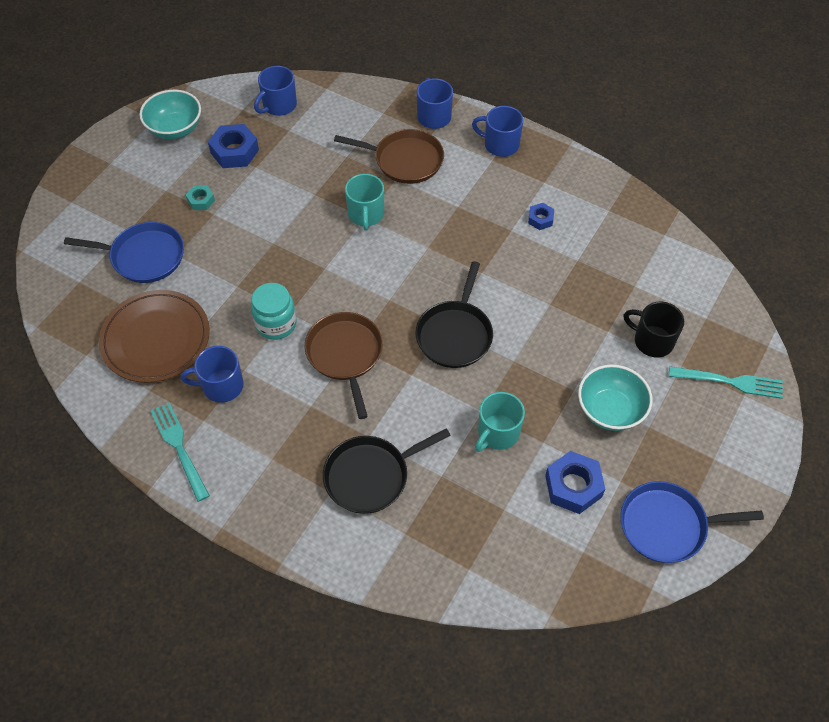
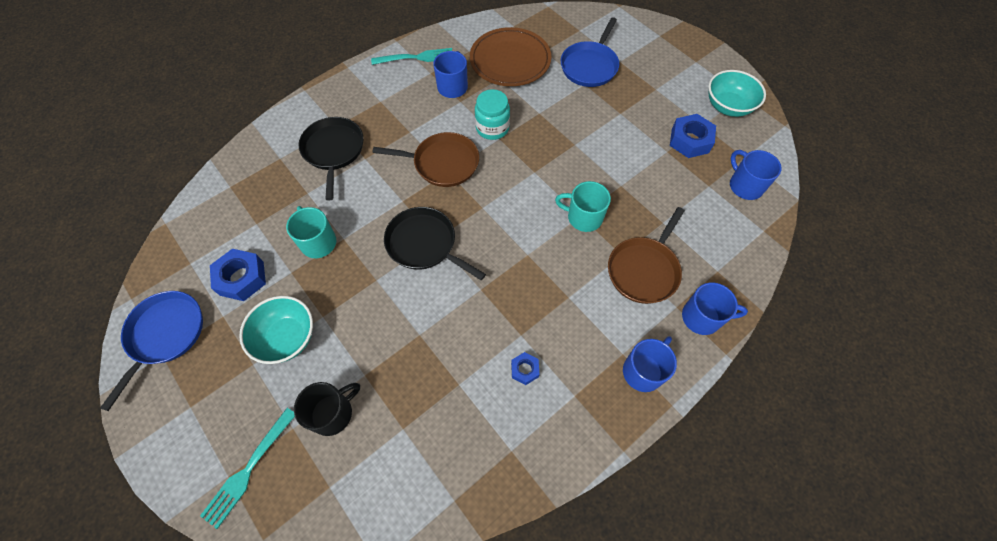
camera: 110 degrees right, 5 degrees up
(201, 200) = (637, 108): turquoise nut -> none

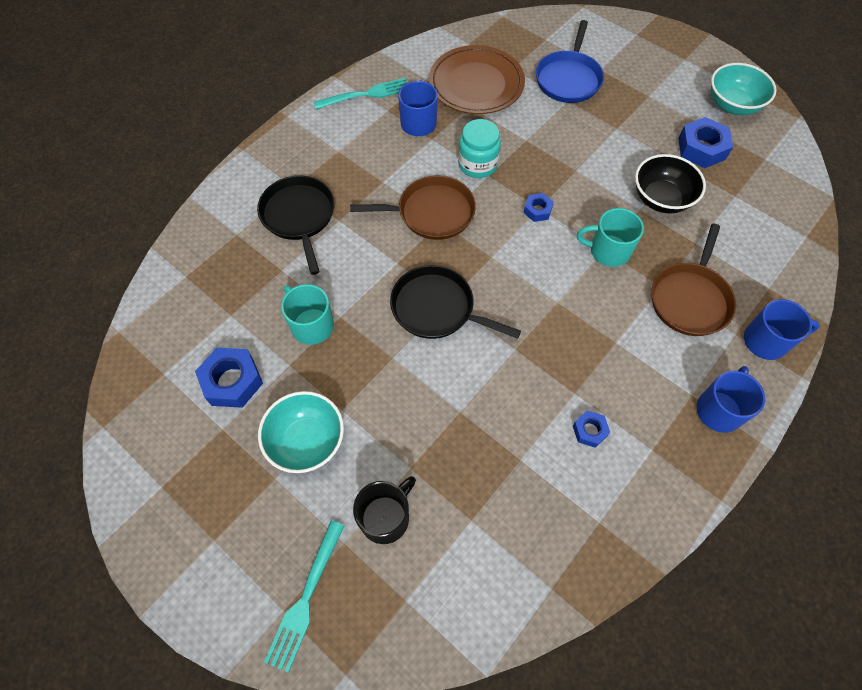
camera: 10 degrees left, 0 degrees up
(165, 335) = (158, 462): blue pan -> none
(532, 174) = (537, 210): none -> blue nut
(642, 179) = (661, 199): none -> black bowl
(745, 186) = (773, 190): blue mug -> none

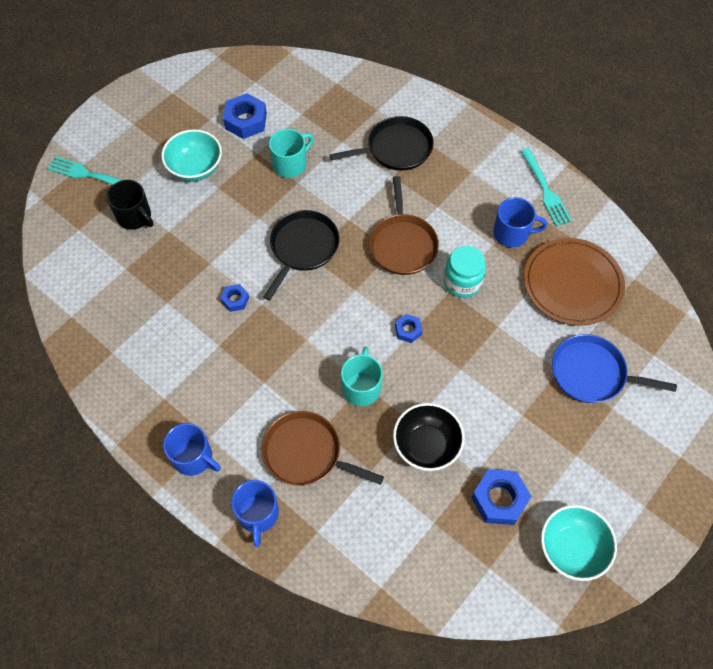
camera: 90 degrees right, 0 degrees up
(589, 431) = (185, 353): blue nut -> blue nut (235, 300)

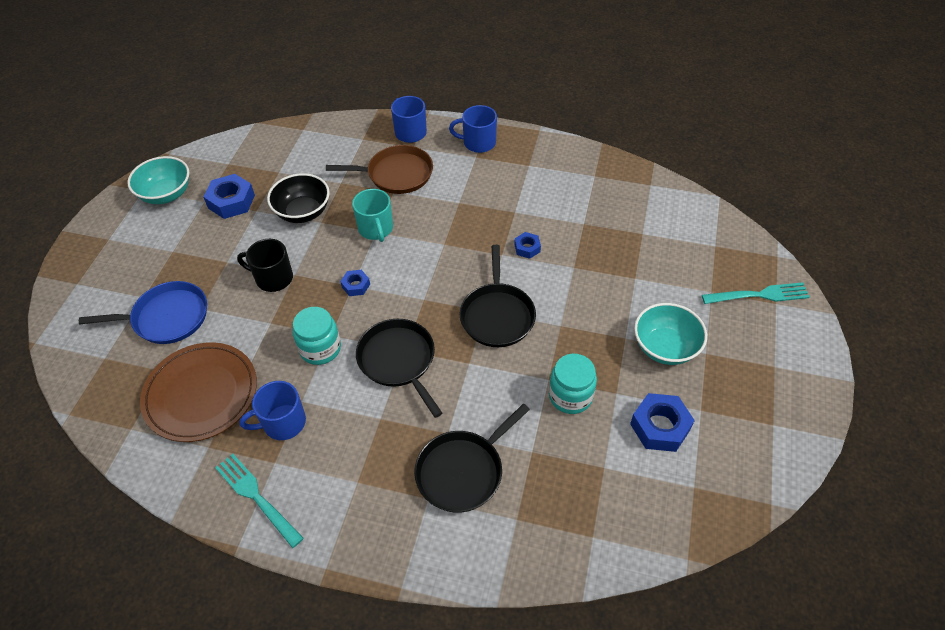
camera: 155 degrees right, 10 degrees down
(135, 217) = (677, 277): black mug -> black mug (273, 278)
(290, 164) = (570, 396): turquoise mug -> turquoise jar
(402, 244) = (399, 361): brown pan -> black pan

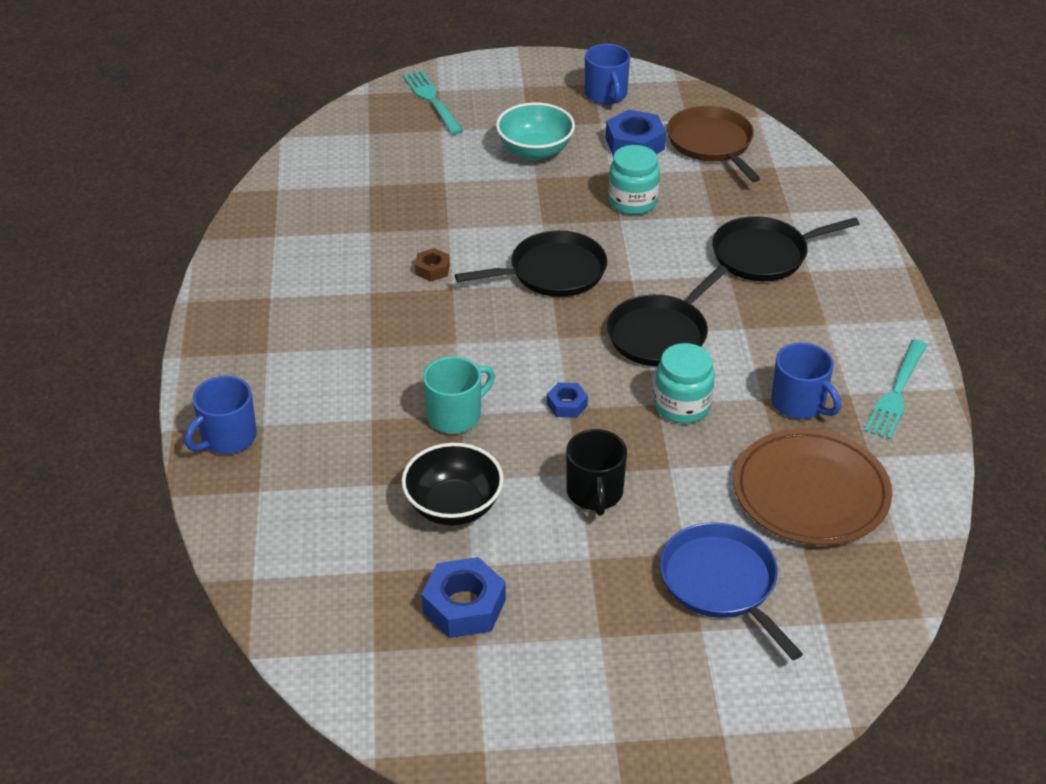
camera: 110 degrees left, 10 degrees down
(166, 194) = (481, 707): turquoise bowl -> none
(396, 174) = (333, 426): brown pan -> brown pan (712, 144)
(463, 471) = (764, 254): black pan -> black pan turned 135 degrees clockwise
(478, 143) = (234, 356): blue mug -> blue mug (606, 95)
(527, 248) = (432, 269): blue nut -> brown nut

